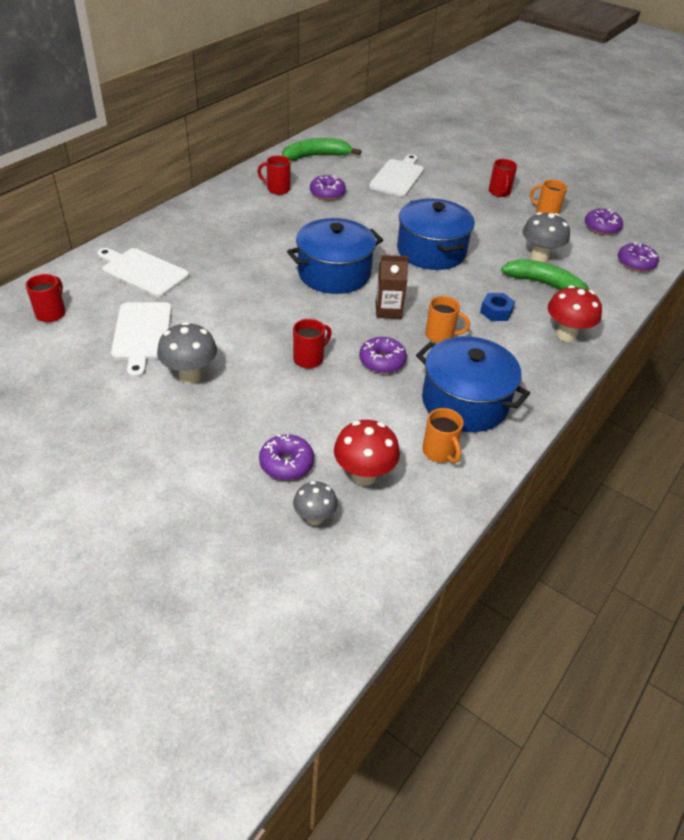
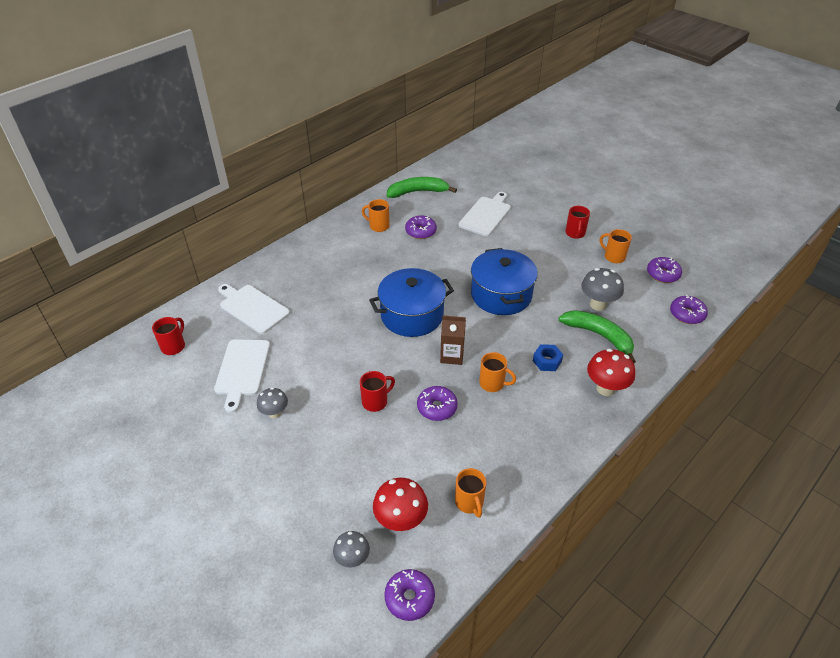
camera: 10 degrees right, 0 degrees up
(190, 375) = (275, 413): grey mushroom -> grey mushroom, size x0.64
(277, 189) = (378, 226): red mug -> orange mug
(286, 463) = (338, 504): purple donut -> purple donut (409, 598)
(464, 402) = (501, 453): blue pot -> none

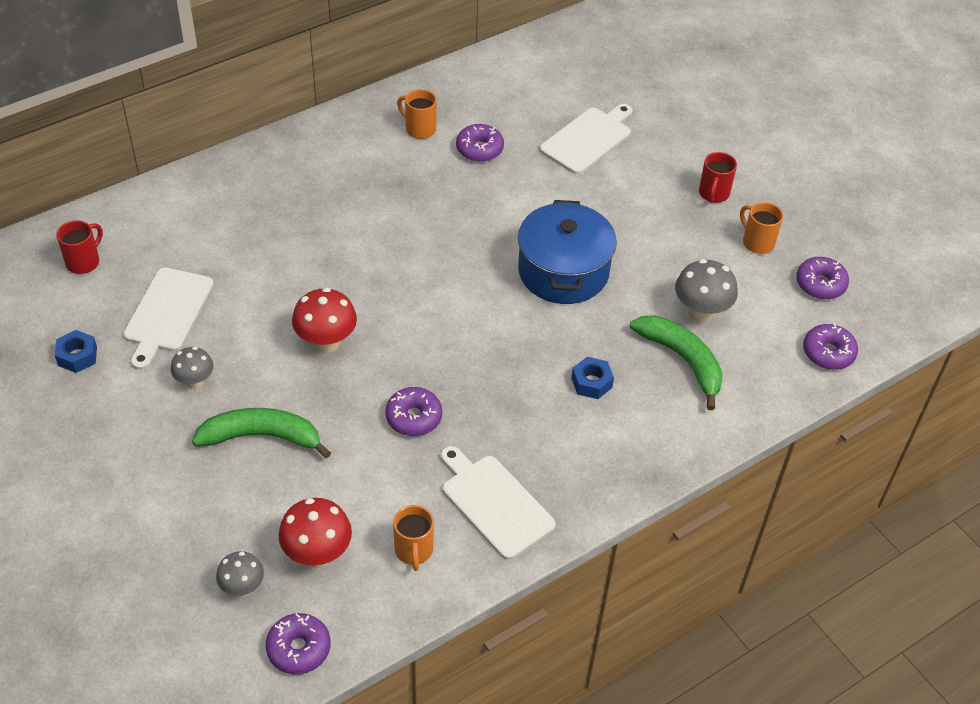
camera: 10 degrees right, 5 degrees up
(184, 411) = (77, 356): none -> blue nut
(252, 308) = (203, 225): white cutting board -> white cutting board (494, 503)
(375, 401) = (333, 393): red mug -> none
(412, 315) = (423, 278): blue pot -> none
(418, 192) = (497, 82): green banana -> green banana (262, 436)
(452, 356) = (459, 349): brown carton -> none
(493, 383) = (502, 399): orange mug -> none
(605, 388) = (659, 438): red mushroom -> red mushroom (326, 343)

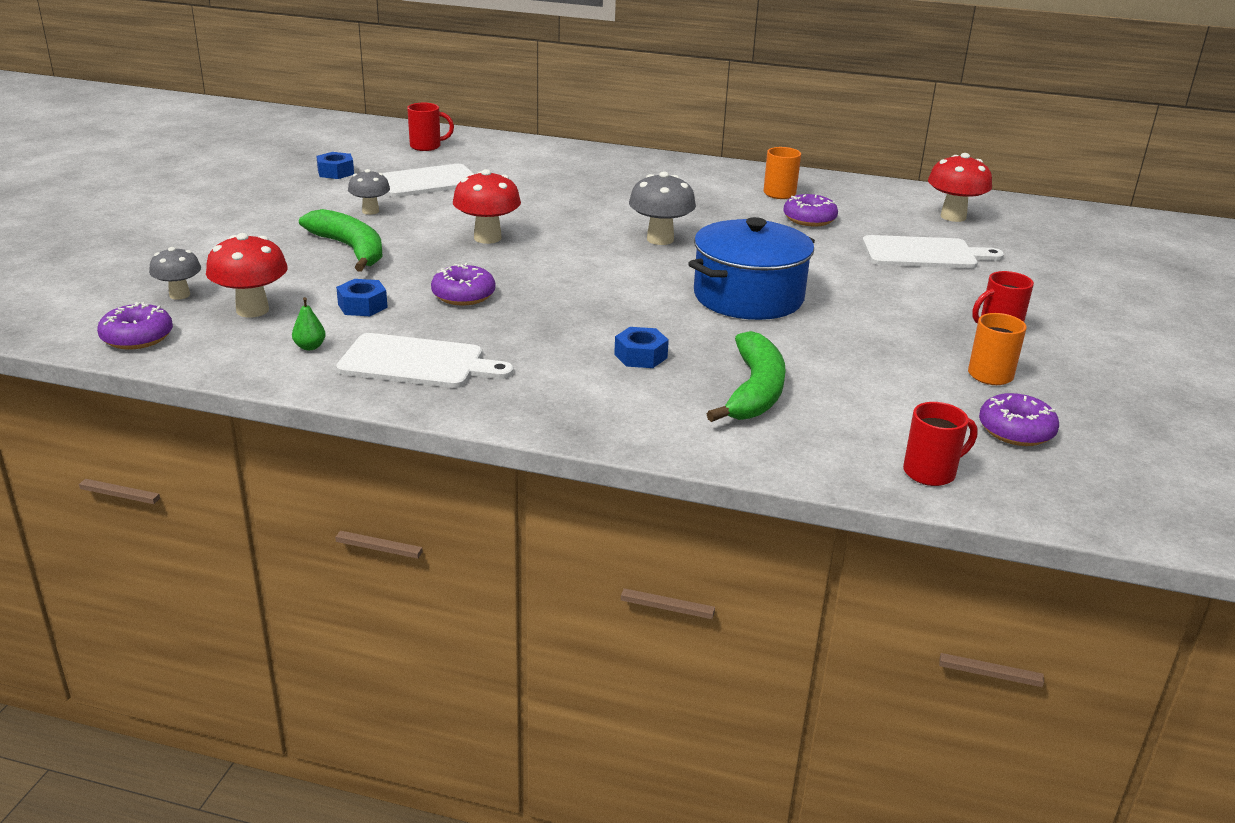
camera: 50 degrees right, 20 degrees down
(374, 485) = (362, 306): none -> blue nut
(414, 551) = (310, 347): orange mug -> green pear
(494, 503) = (417, 362): white cutting board -> white cutting board turned 90 degrees clockwise
(550, 78) = (953, 217): none -> red mushroom
(700, 313) = (834, 378): grey mushroom -> grey mushroom (660, 239)
(828, 353) = (931, 472): purple donut -> red mug

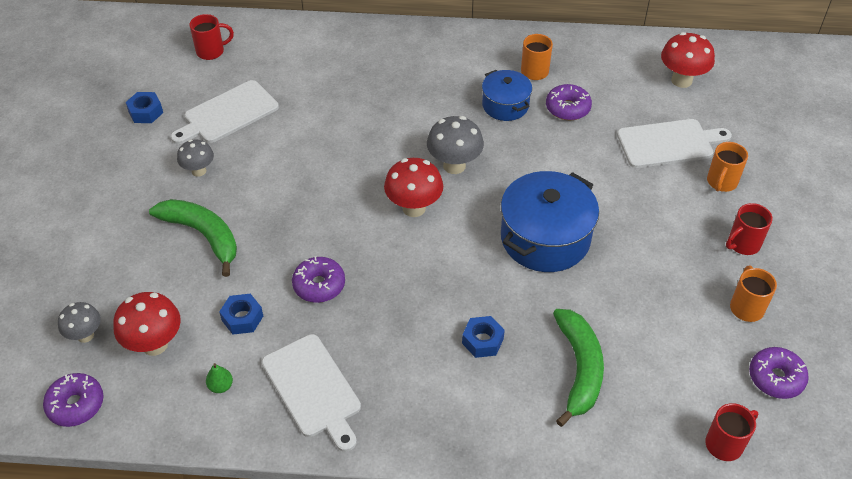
camera: 10 degrees left, 20 degrees up
(417, 362) = (313, 389): white cutting board -> white cutting board turned 60 degrees clockwise
(487, 238) = (312, 193): red mushroom -> red mushroom (414, 208)
(736, 210) = (505, 105): none -> blue pot
(982, 286) = (721, 182): none -> orange mug

